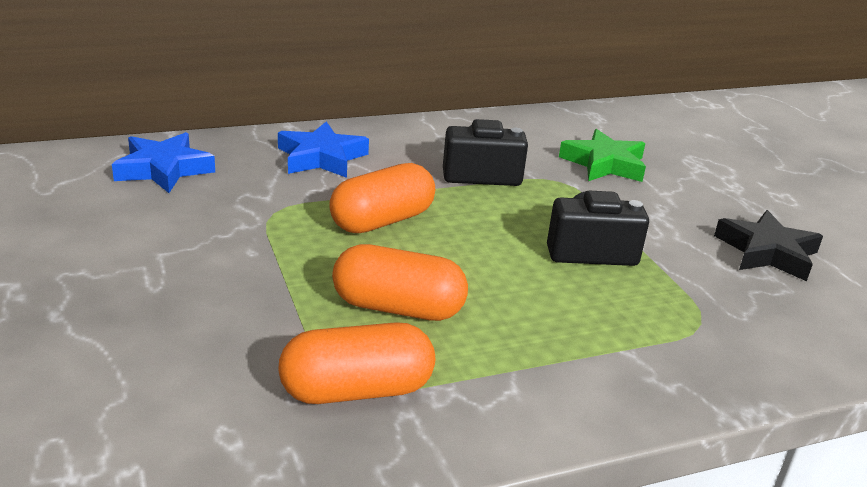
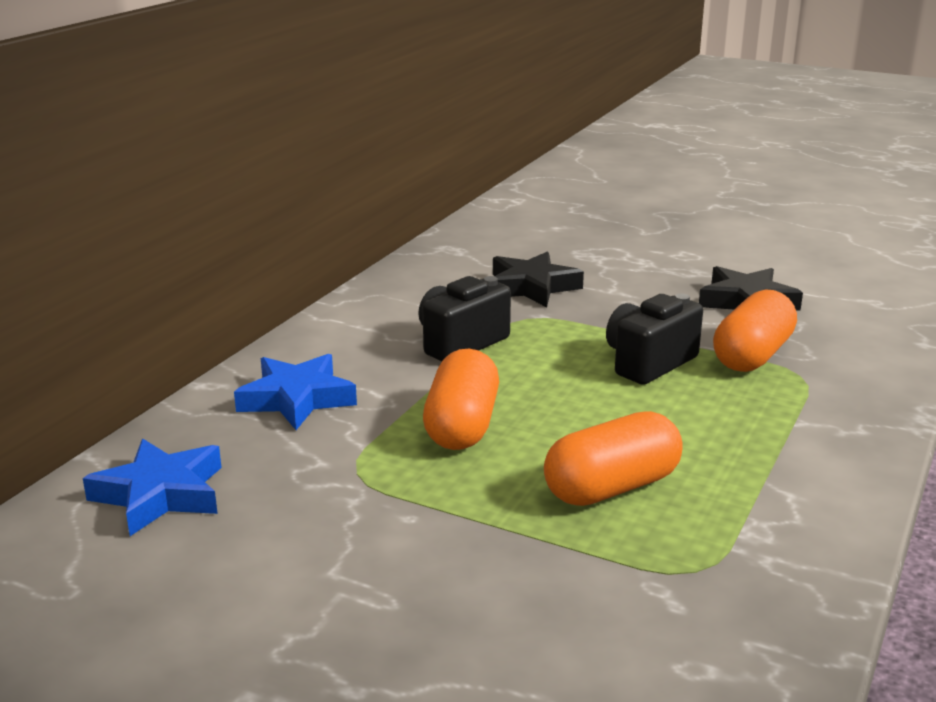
camera: 40 degrees left, 5 degrees down
(357, 390) = (707, 568): orange capsule -> orange capsule (752, 355)
(604, 164) = (532, 287): green star -> black star

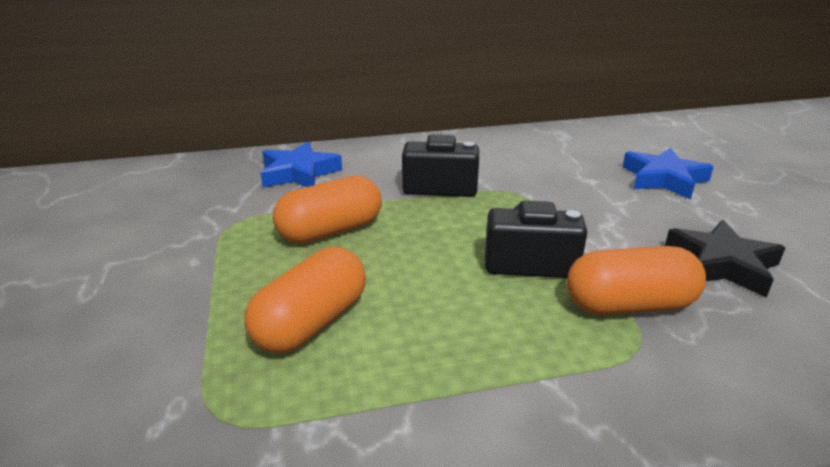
camera: 50 degrees right, 5 degrees up
(160, 494) = (156, 185): blue star -> blue star (664, 179)
(532, 287) = (562, 176): black star -> none
(611, 487) = (311, 323): orange capsule -> orange capsule turned 75 degrees counterclockwise

